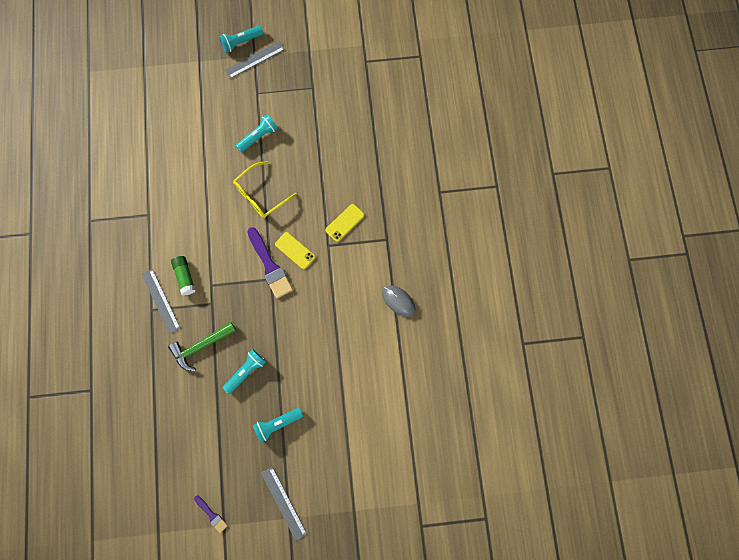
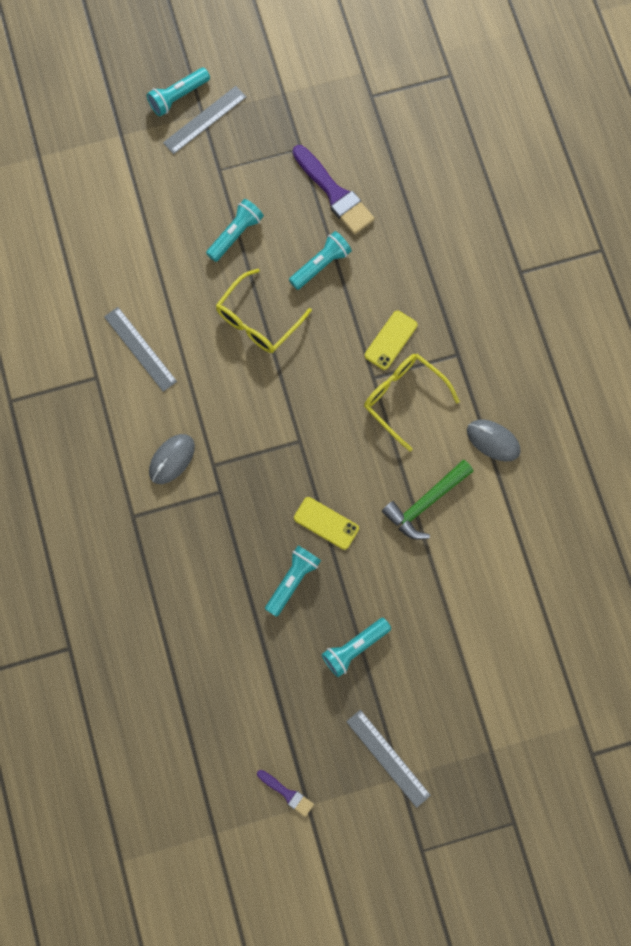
camera: 10 degrees left, 0 degrees up
(161, 300) = (143, 500): grey ruler -> grey ruler (140, 349)
(185, 277) = (172, 459): green glue stick -> grey mouse
(201, 346) = (218, 556): green hammer -> green hammer (426, 503)
(270, 266) = (294, 422): purple brush -> purple brush (334, 193)
(295, 250) = (326, 393): yellow phone -> yellow phone (326, 523)
(309, 166) = (321, 265): none -> turquoise flashlight
(345, 262) = (403, 398): none -> yellow glasses

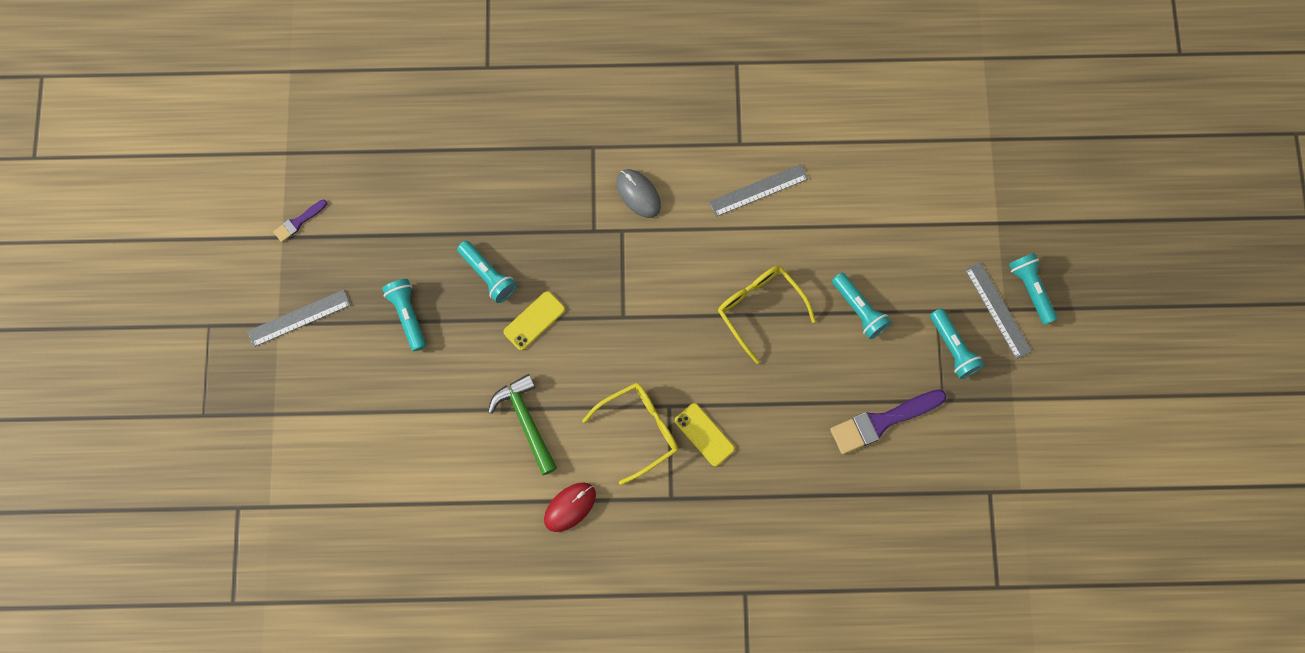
camera: 105 degrees right, 0 degrees up
(321, 265) = (804, 386): turquoise flashlight -> turquoise flashlight (953, 348)
(493, 441) = (570, 507): grey mouse -> red mouse

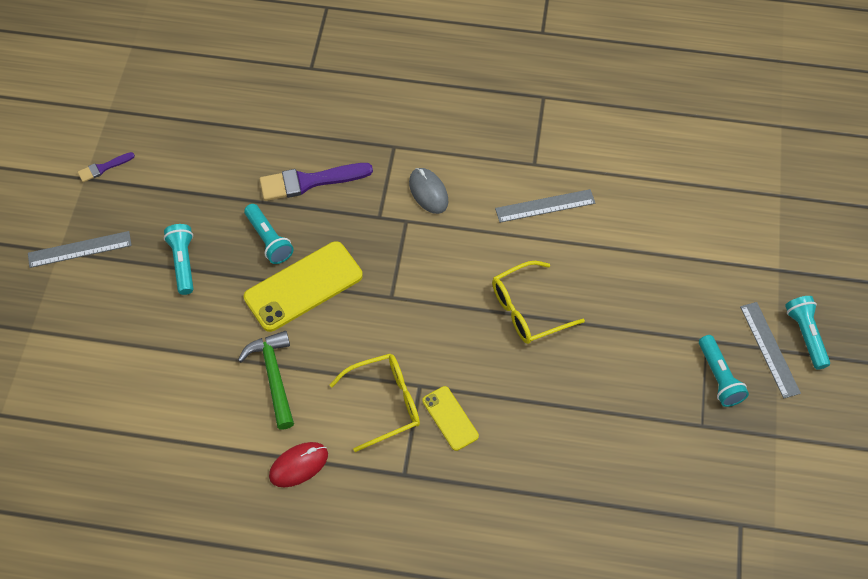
camera: 10 degrees right, 15 degrees down
(534, 320) = (303, 286): yellow phone -> yellow phone, size x1.83
(759, 308) = (527, 310): yellow glasses -> yellow glasses turned 90 degrees counterclockwise
(859, 310) = (627, 327): turquoise flashlight -> none
(882, 421) = (636, 435): purple brush -> purple brush (309, 181)

